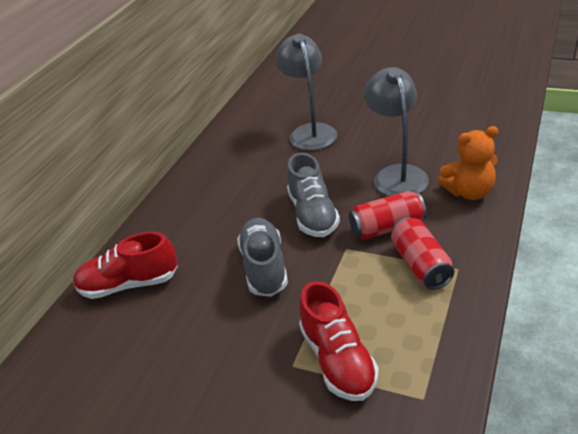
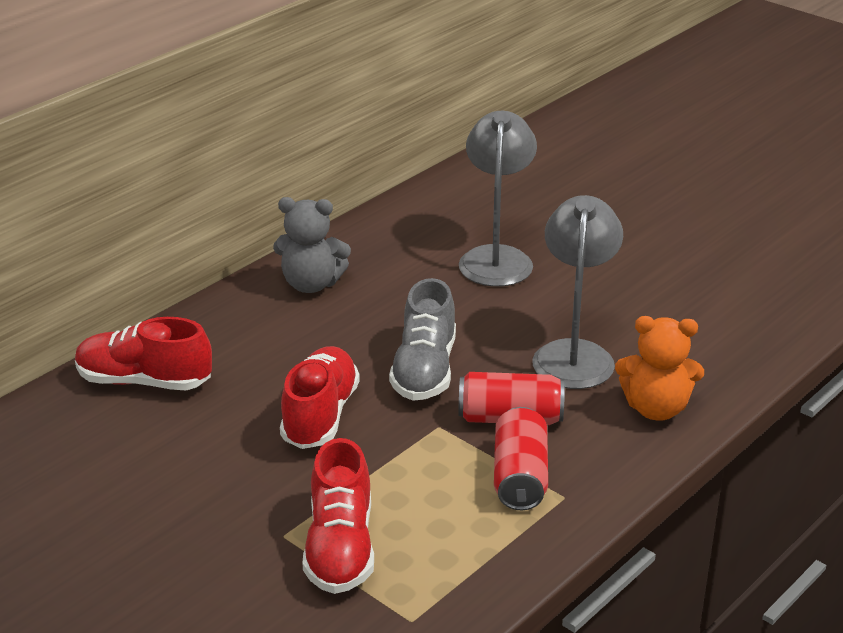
camera: 15 degrees right, 5 degrees down
(206, 182) = (311, 284): none -> grey teddy bear
(264, 267) = (320, 415): grey shoe -> red shoe

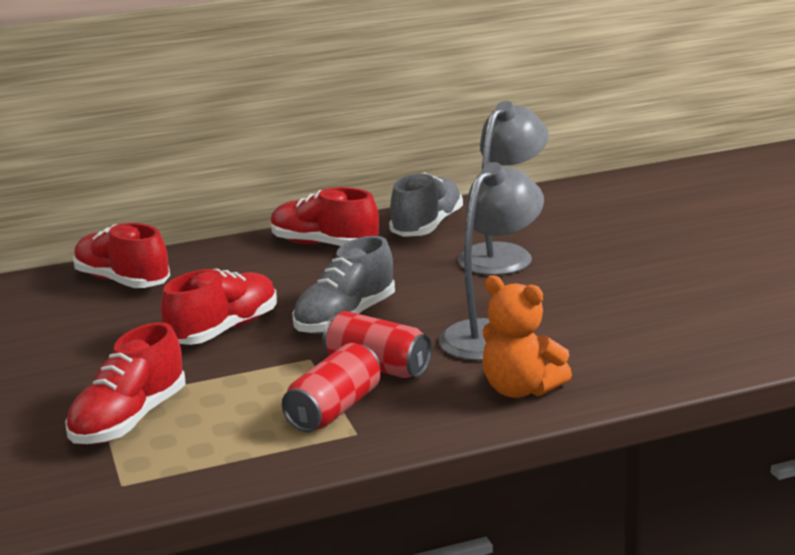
camera: 30 degrees right, 10 degrees down
(311, 284) = (324, 245): grey teddy bear -> red shoe
(391, 238) = (427, 226): none -> grey shoe

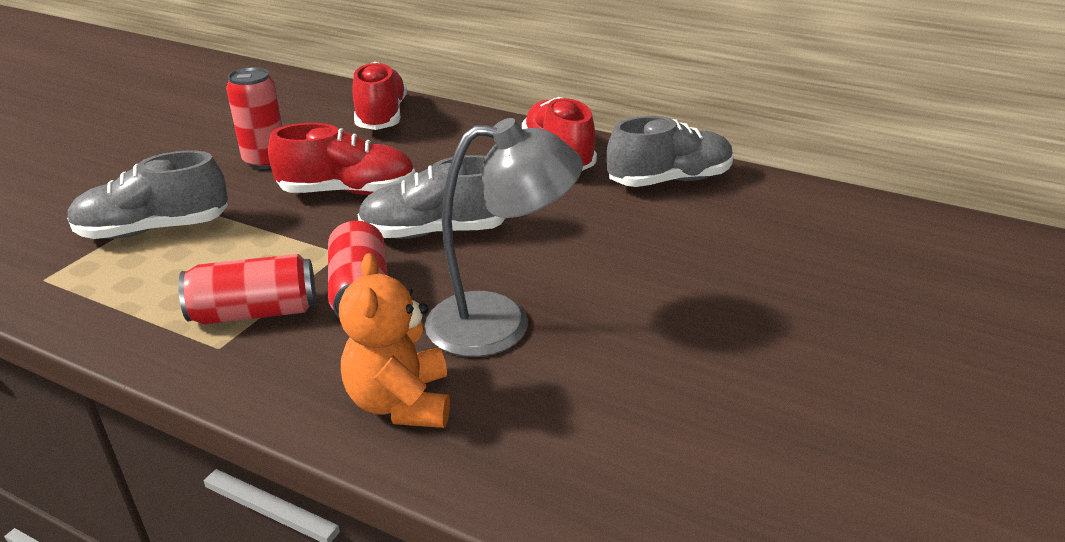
camera: 45 degrees right, 10 degrees up
(101, 347) = (265, 161): none -> red can
(129, 420) = (154, 229): red shoe -> grey shoe
(503, 254) = (677, 245): grey lamp -> none

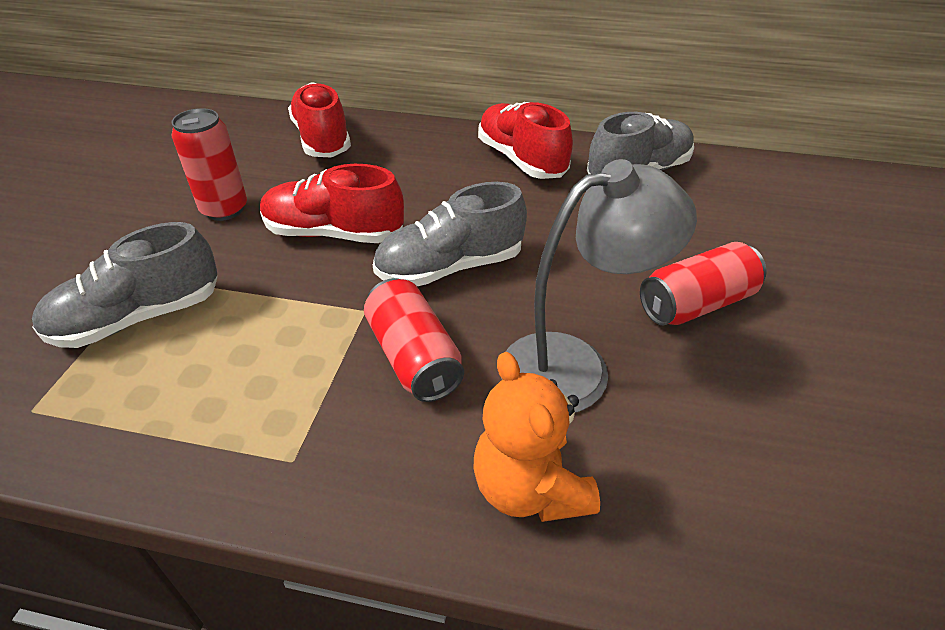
camera: 15 degrees left, 10 degrees up
(255, 312) = (310, 405): red can -> red can (696, 304)
(348, 191) = (334, 233): red shoe -> red shoe turned 150 degrees counterclockwise

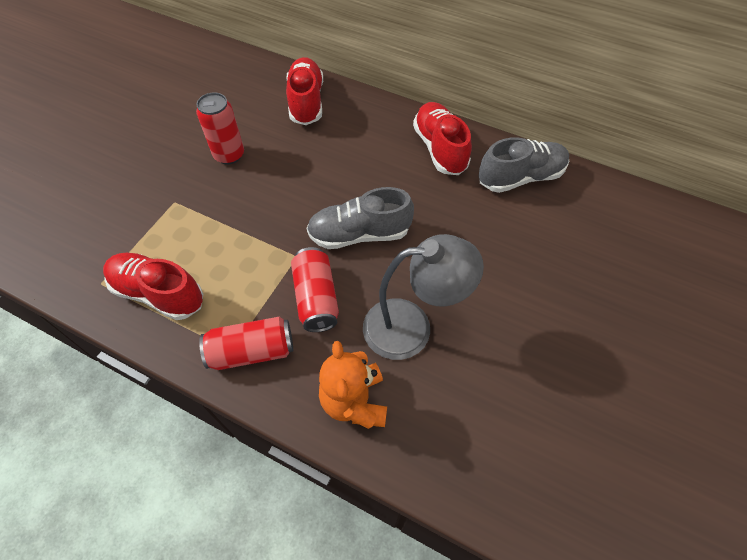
camera: 15 degrees right, 15 degrees up
(138, 317) = (165, 232): grey shoe -> none
(334, 233) = (293, 190): red shoe -> red shoe (158, 293)
(696, 304) = (510, 299): red can -> red can (252, 351)

